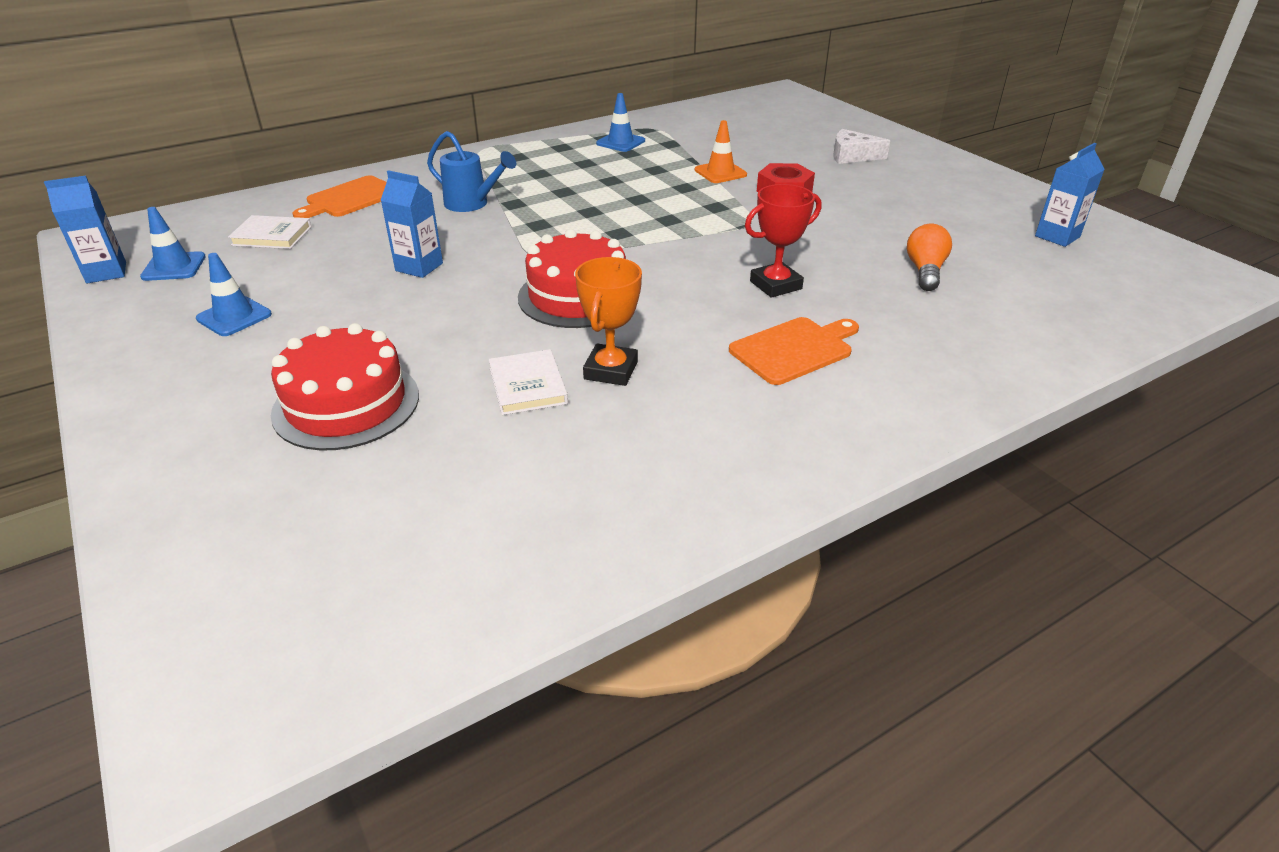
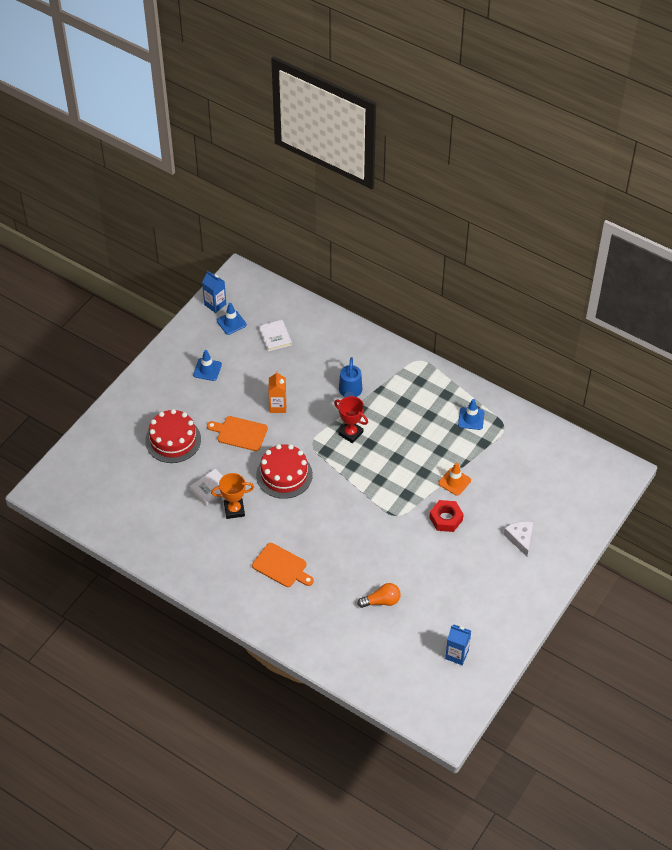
camera: 65 degrees right, 15 degrees up
(350, 198) = (328, 341): orange cutting board -> orange cutting board (240, 433)
(419, 267) = (278, 406): blue carton -> orange carton
(775, 285) = (334, 544): red trophy -> red trophy (350, 433)

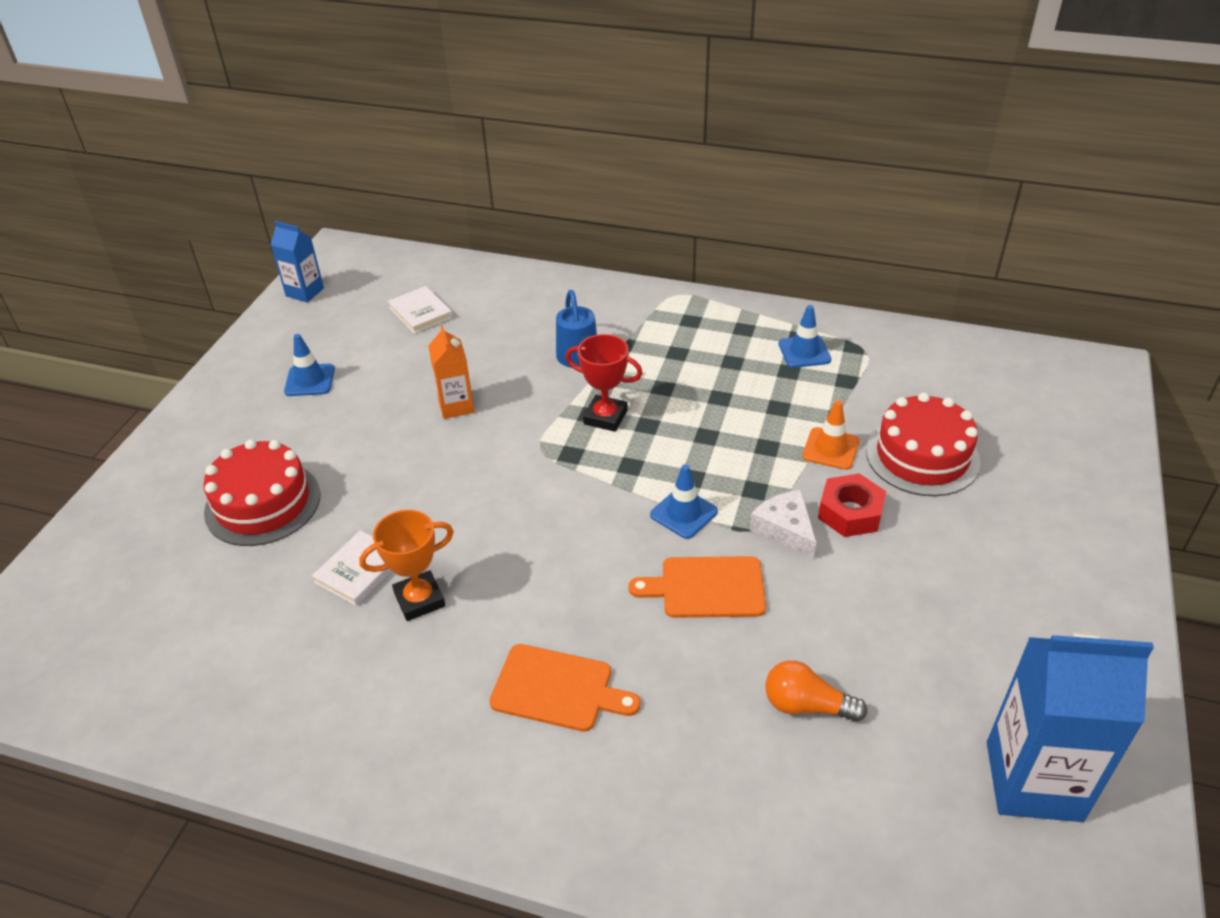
camera: 15 degrees left, 10 degrees down
(231, 323) = (339, 309): blue traffic cone -> blue traffic cone (684, 513)
(240, 433) = (395, 462): orange cutting board -> orange cutting board (707, 587)
(284, 475) = (504, 512): red cake -> red cake (922, 456)
(381, 601) = (806, 705): orange light bulb -> orange light bulb turned 135 degrees counterclockwise
(457, 654) = (1033, 781): blue carton -> blue carton, size x1.84
(520, 538) = (1007, 512): white cheese -> white cheese (785, 529)

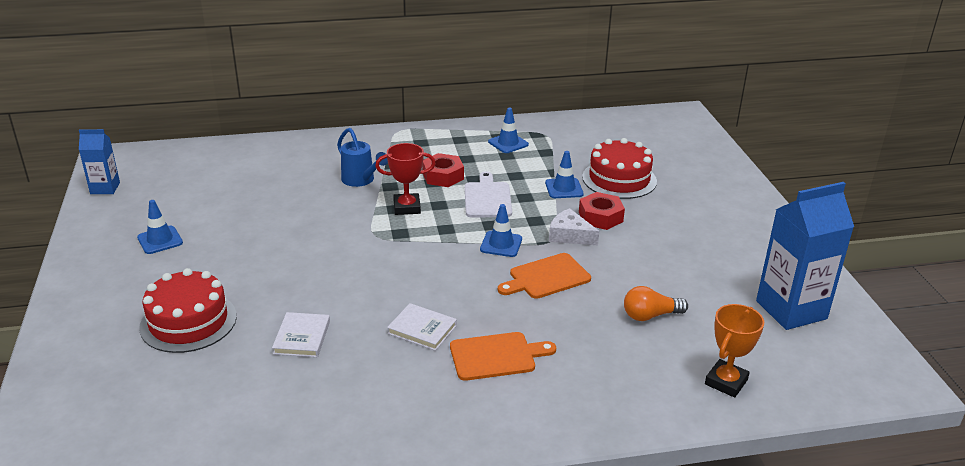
camera: 30 degrees left, 10 degrees down
(419, 600) = (361, 340): orange trophy -> orange trophy (726, 382)
(420, 313) = (216, 180): white book -> white book (422, 329)
(456, 406) = (292, 227): orange carton -> none
(683, 381) = (443, 176): none -> red nut
(716, 434) = (487, 198): none -> white cutting board
(830, 449) = (564, 188): orange traffic cone -> blue traffic cone

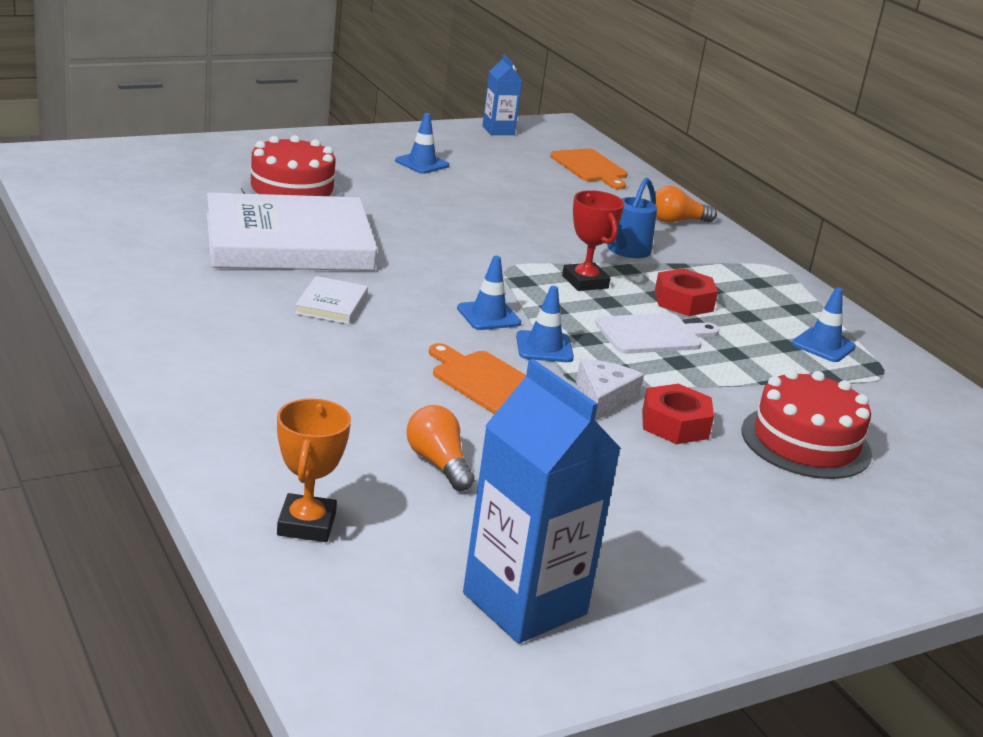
camera: 70 degrees right, 5 degrees down
(302, 337) = (288, 242): white book -> white book, size x2.46
(317, 148) = (677, 221): none -> orange light bulb
(496, 356) = (299, 351): orange cutting board -> orange cutting board (590, 168)
(564, 188) = (731, 393): blue traffic cone -> blue traffic cone (488, 316)
(726, 382) = (306, 524): orange trophy -> orange trophy turned 75 degrees clockwise

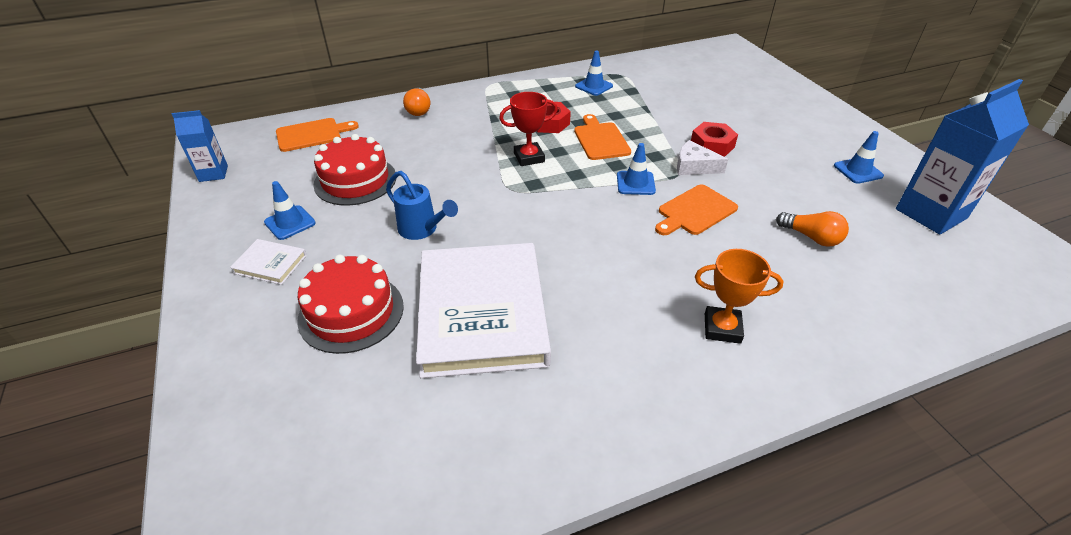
camera: 80 degrees left, 15 degrees up
(306, 524) = (921, 297): orange trophy -> orange trophy (722, 328)
(331, 304) = (602, 285): white book -> white book (270, 264)
(438, 463) = (811, 237): orange light bulb -> orange light bulb turned 120 degrees counterclockwise
(488, 316) = (596, 204): blue traffic cone -> blue traffic cone (858, 171)
(625, 251) = (473, 136): blue watering can -> blue watering can (422, 230)
(653, 334) = (600, 139): white cutting board -> orange cutting board
(806, 442) = (709, 108): red cake -> red cake (355, 180)

